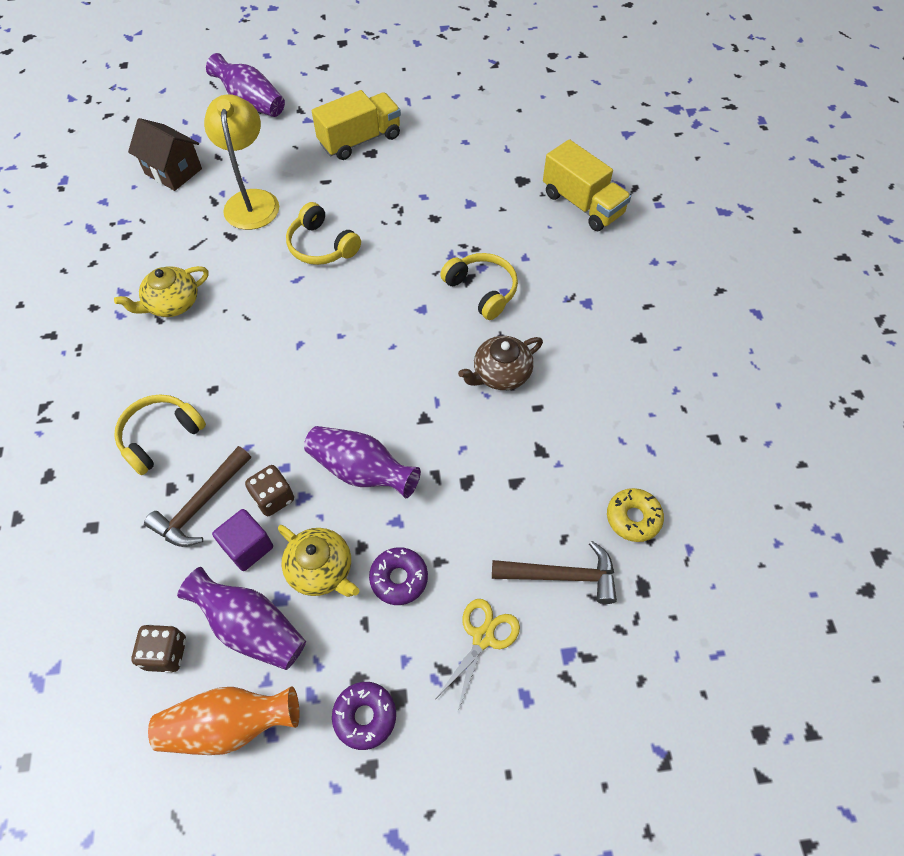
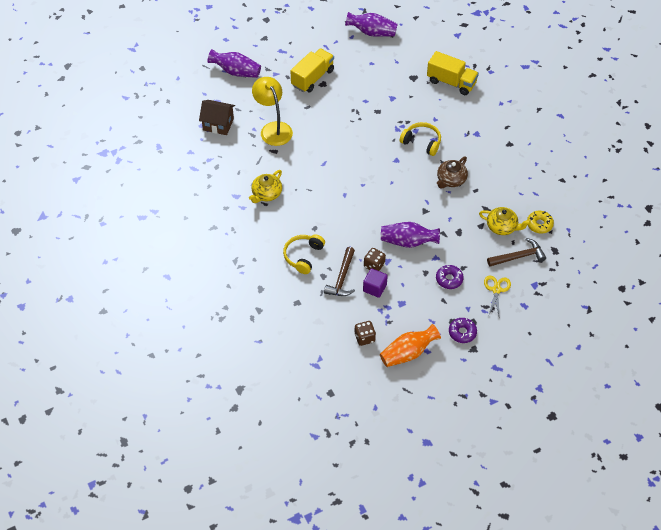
camera: 20 degrees left, 5 degrees down
(251, 627) = (395, 317): purple vase -> purple vase (372, 32)
(321, 246) = (326, 142): yellow headphones -> none
(321, 569) = (413, 286): yellow teapot -> yellow teapot (502, 227)

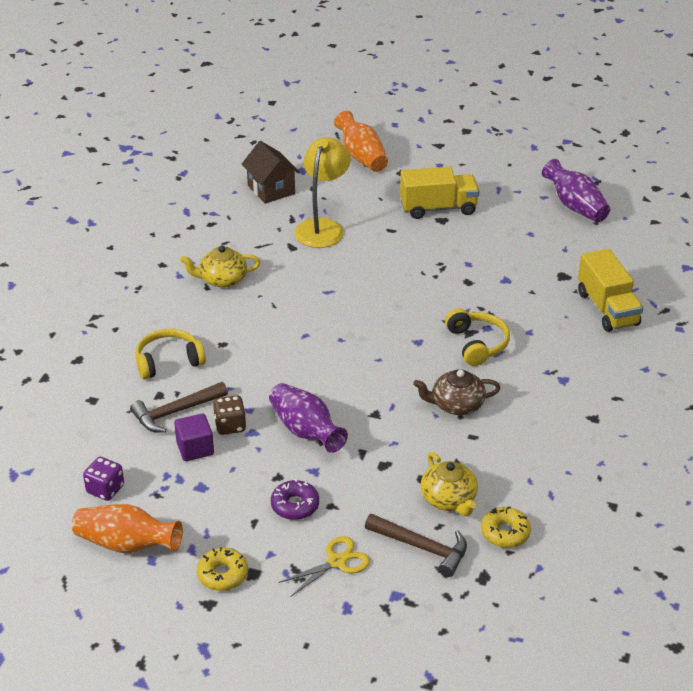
camera: 45 degrees right, 15 degrees down
(236, 72) = (361, 156): purple vase -> orange vase
(364, 338) = (105, 489): brown dice -> purple dice
(462, 332) = (222, 574): purple donut -> yellow donut

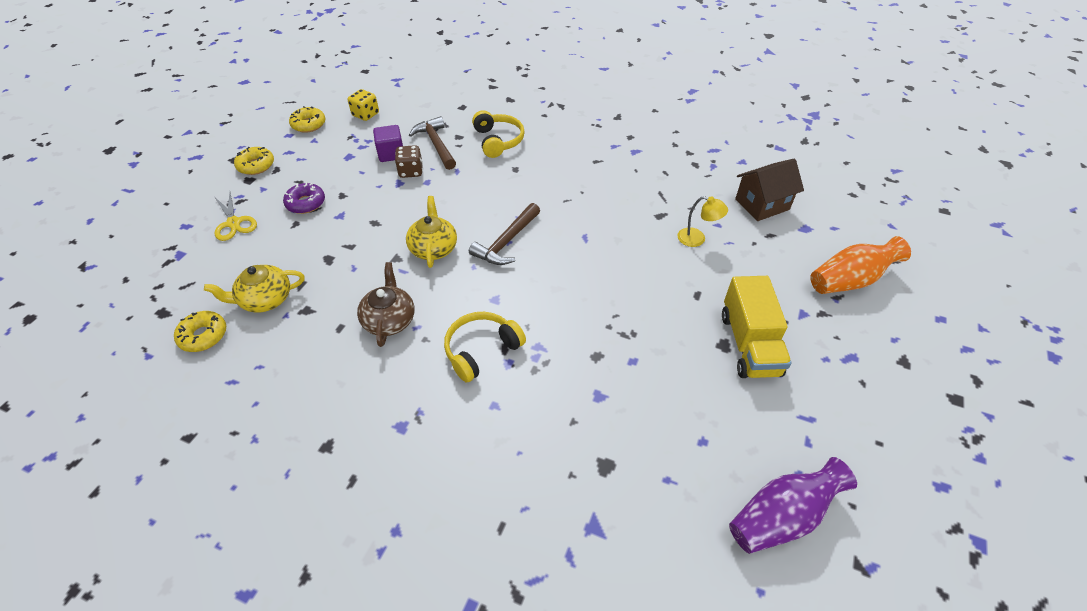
camera: 95 degrees right, 10 degrees up
(105, 489) = (366, 115): purple dice -> yellow dice
(127, 544) = (309, 124): orange vase -> yellow donut
(222, 279) = (607, 170): yellow teapot -> yellow teapot (433, 248)
(306, 431) = (389, 213): purple vase -> none
(322, 227) = (697, 239): yellow lamp -> yellow lamp, size x0.52
(422, 547) = (219, 275): brown hammer -> brown hammer (506, 242)
(477, 344) = (481, 350): yellow headphones -> yellow headphones turned 150 degrees clockwise
(607, 308) = (529, 509): yellow truck -> none

